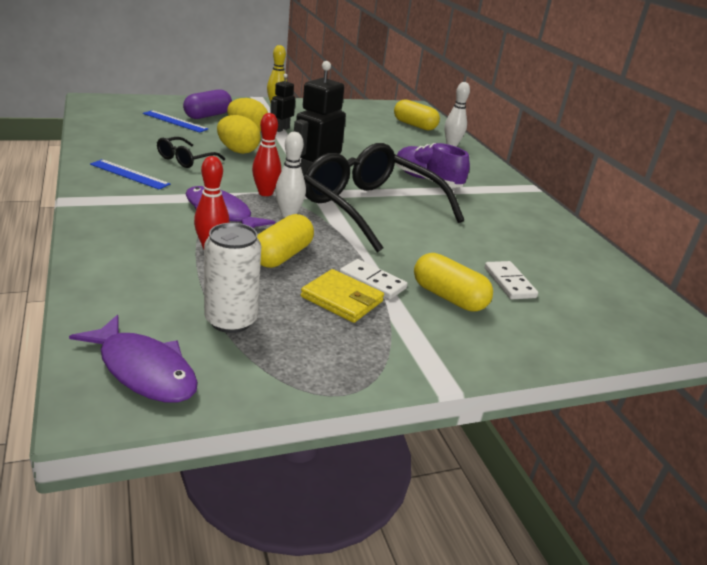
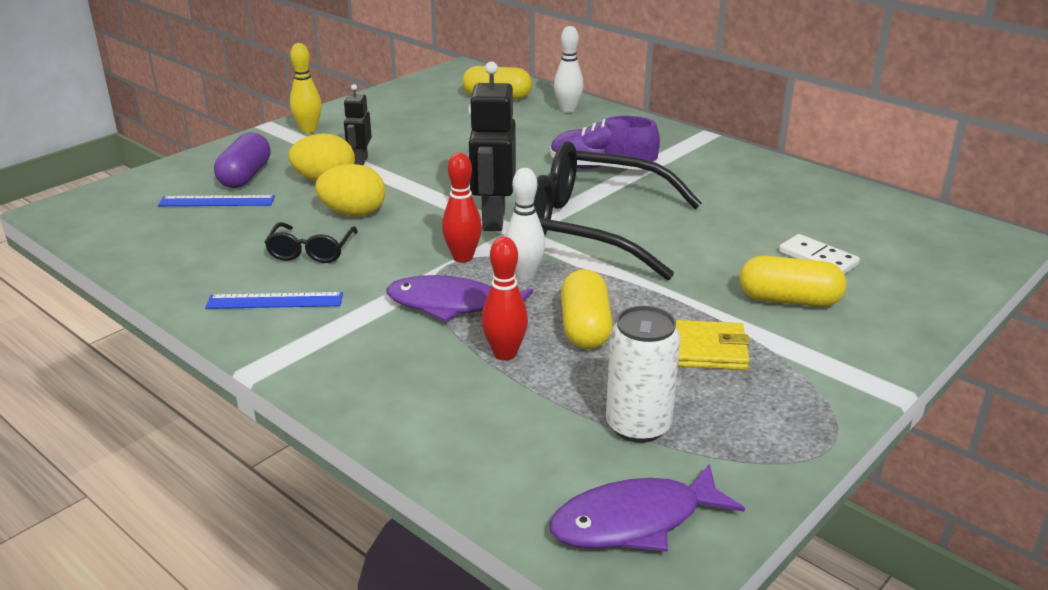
camera: 25 degrees left, 0 degrees up
(144, 370) = (635, 521): purple fish -> purple fish turned 150 degrees clockwise
(372, 282) = (705, 316): white domino -> none

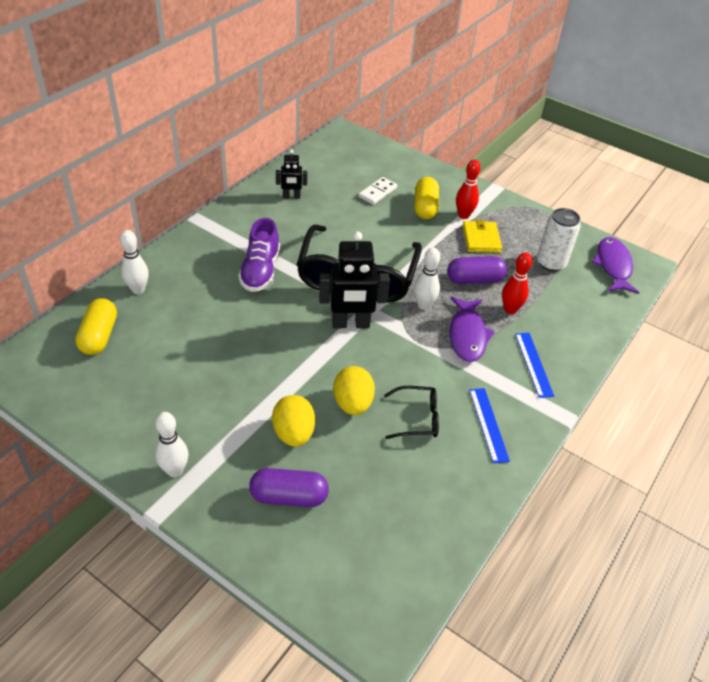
camera: 100 degrees left, 15 degrees up
(216, 201) = (343, 505): blue ruler -> blue ruler (534, 364)
(308, 130) = (175, 470): yellow bowling pin -> white bowling pin
(360, 161) = (252, 416): black robot -> black robot (291, 197)
(463, 258) = (408, 335): red bowling pin -> red bowling pin (463, 215)
(585, 328) = (474, 280): yellow capsule -> purple capsule
(635, 521) = (613, 266): purple fish -> purple fish turned 150 degrees counterclockwise

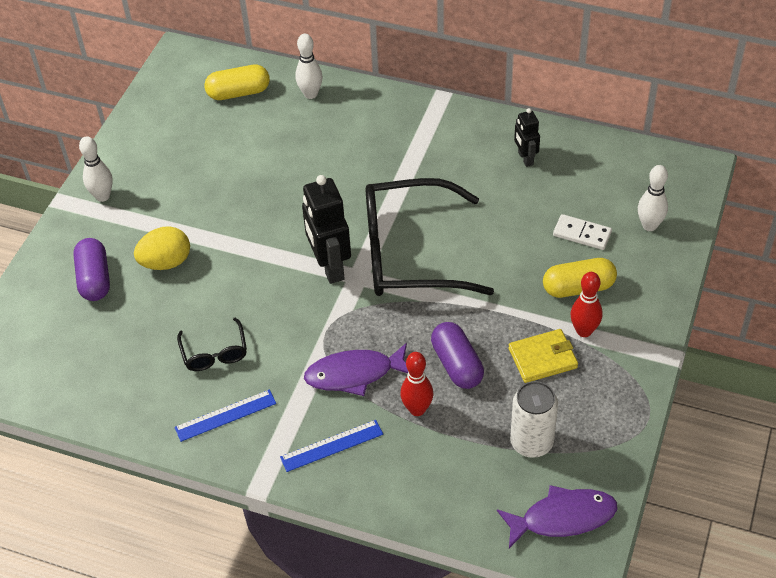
camera: 80 degrees right, 5 degrees up
(260, 271) = (380, 172): purple shoe -> none
(352, 403) = (217, 296): yellow egg -> none
(424, 305) = (388, 324): white bowling pin -> white bowling pin (649, 225)

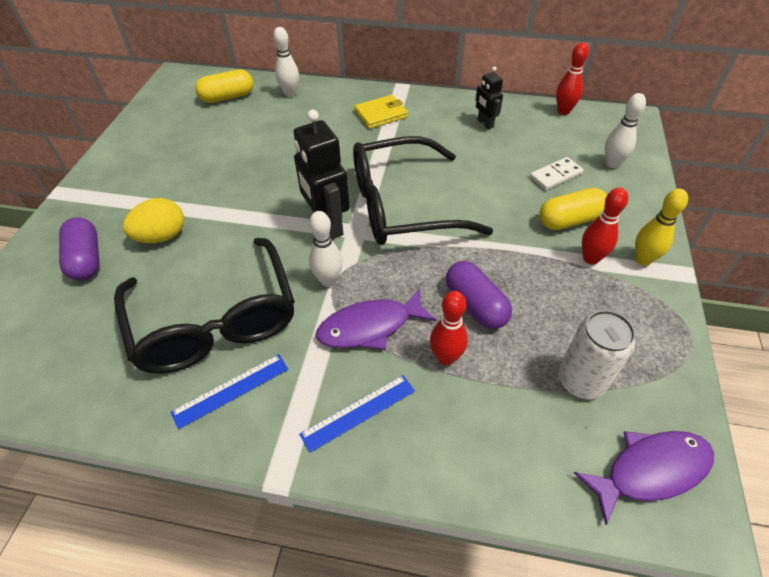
camera: 10 degrees left, 0 degrees up
(103, 196) = (100, 185): white bowling pin -> white bowling pin (328, 281)
(214, 353) = (215, 320): black glasses -> black glasses, size x2.25
(542, 358) = (560, 289): yellow wallet -> yellow wallet (381, 114)
(582, 234) = (555, 175): white domino -> white domino turned 45 degrees counterclockwise
(621, 150) = (563, 111): none -> red bowling pin
(635, 338) = (643, 260): none -> yellow bowling pin

